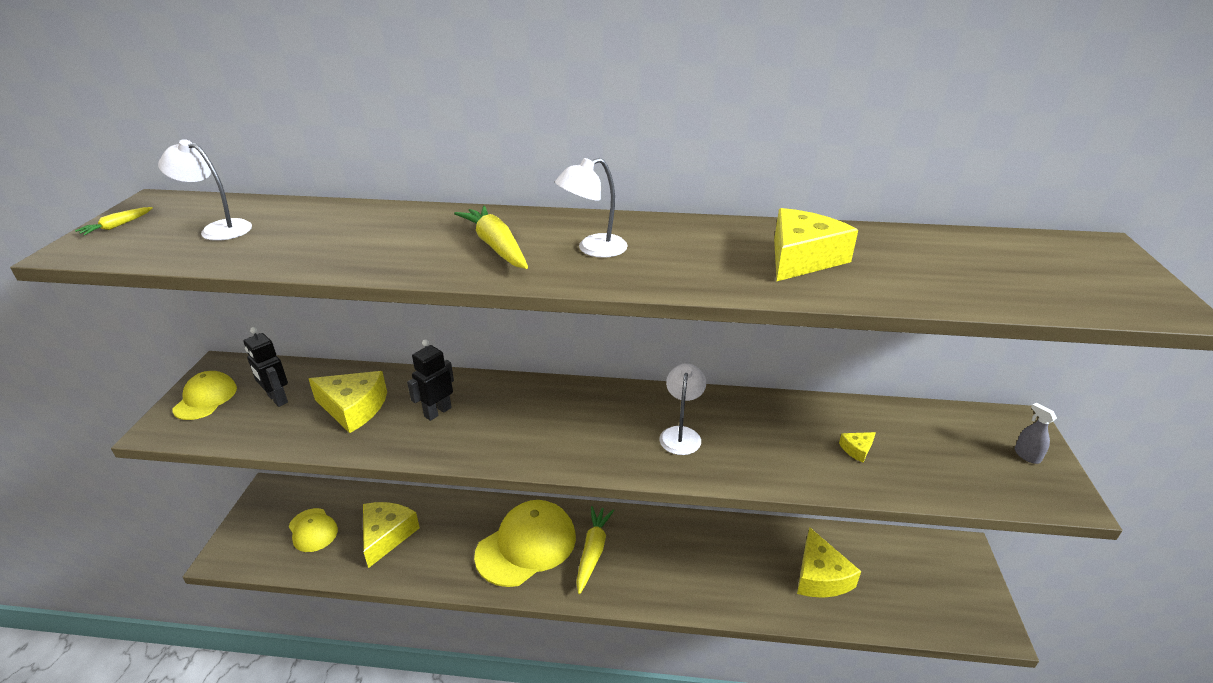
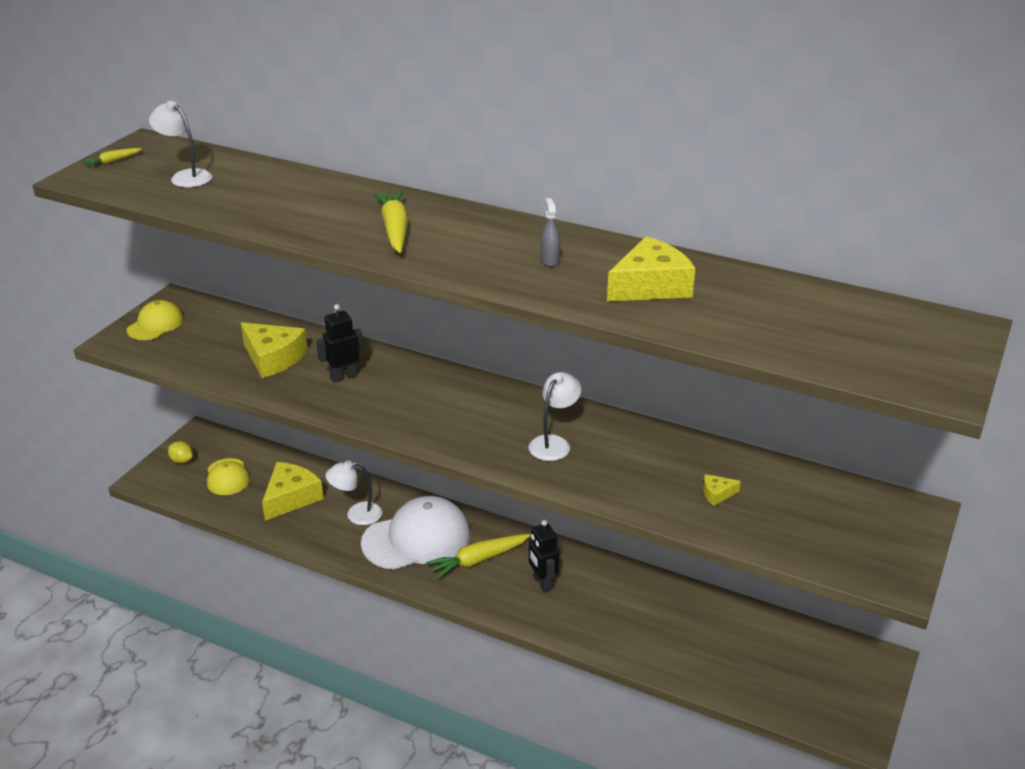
camera: 20 degrees right, 0 degrees up
(258, 524) = (182, 460): none -> yellow lemon
(277, 399) = (213, 337): black robot -> black robot (542, 583)
(526, 545) = (416, 539): yellow cap -> white cap
(593, 249) = (474, 246): white lamp -> white lamp (356, 514)
(593, 552) = (478, 560): yellow carrot -> yellow carrot turned 150 degrees counterclockwise
(820, 576) = (699, 641): yellow cheese -> none
(1027, 455) = (892, 539): grey spray bottle -> grey spray bottle (550, 260)

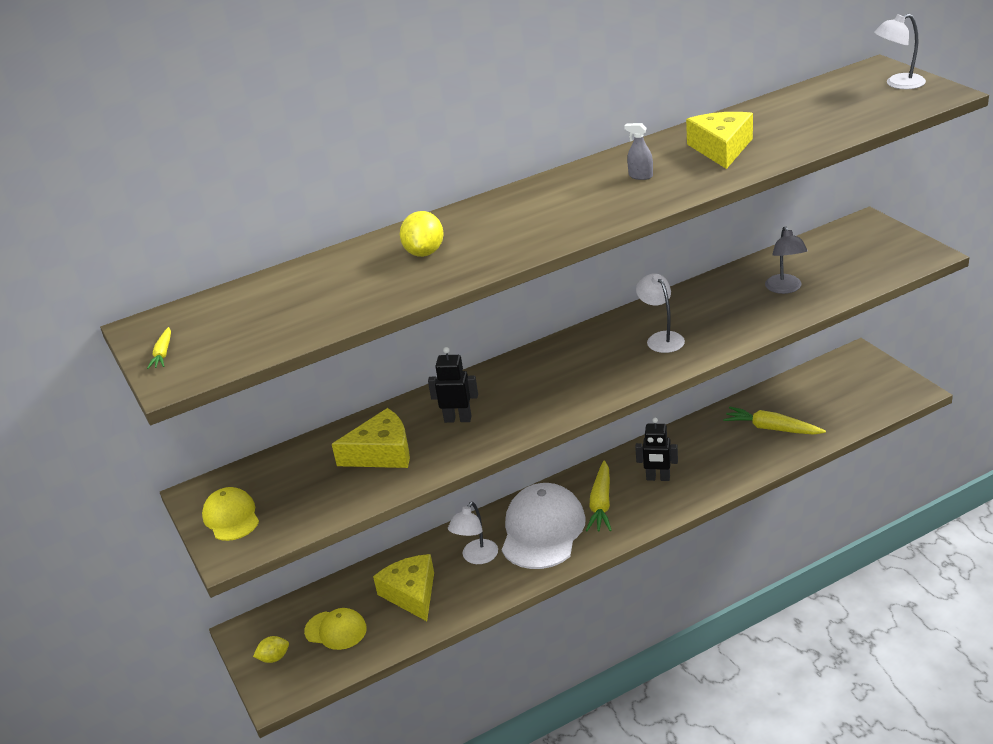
camera: 50 degrees left, 0 degrees up
(185, 176) = (262, 315): white lamp -> white lamp (898, 84)
(325, 206) = (424, 252): none -> yellow lemon
(343, 377) = (458, 419): black robot -> black robot turned 90 degrees clockwise
(395, 229) = (510, 228): yellow carrot -> yellow carrot (772, 428)
(717, 494) = (785, 288): yellow cheese -> grey lamp

